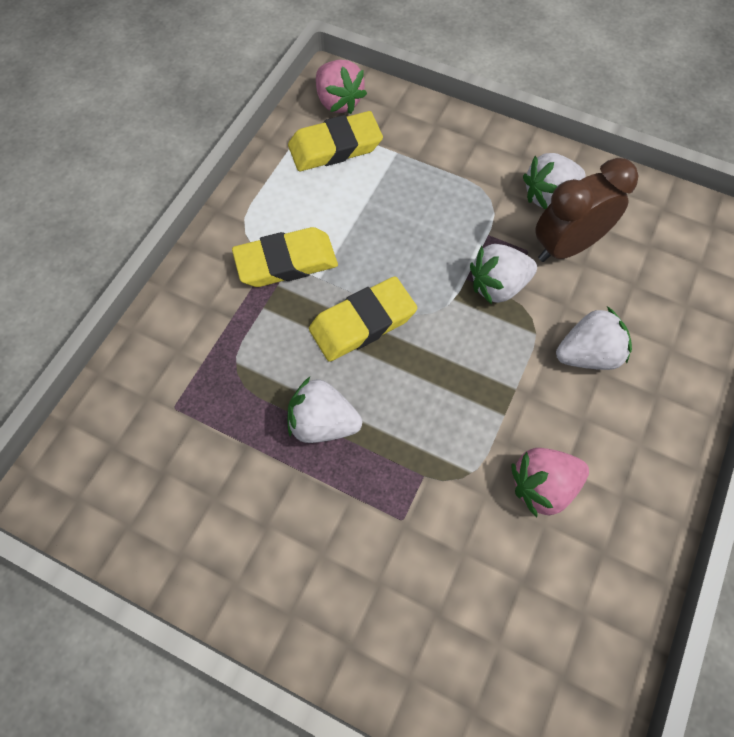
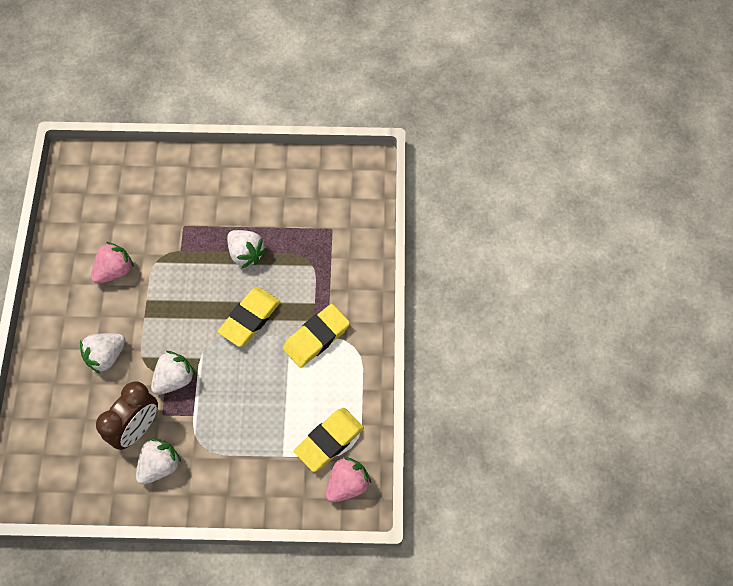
camera: 155 degrees right, 0 degrees up
(323, 423) = (246, 254): white strawberry -> white strawberry turned 60 degrees clockwise
(338, 102) = (347, 484): pink strawberry -> pink strawberry turned 105 degrees clockwise

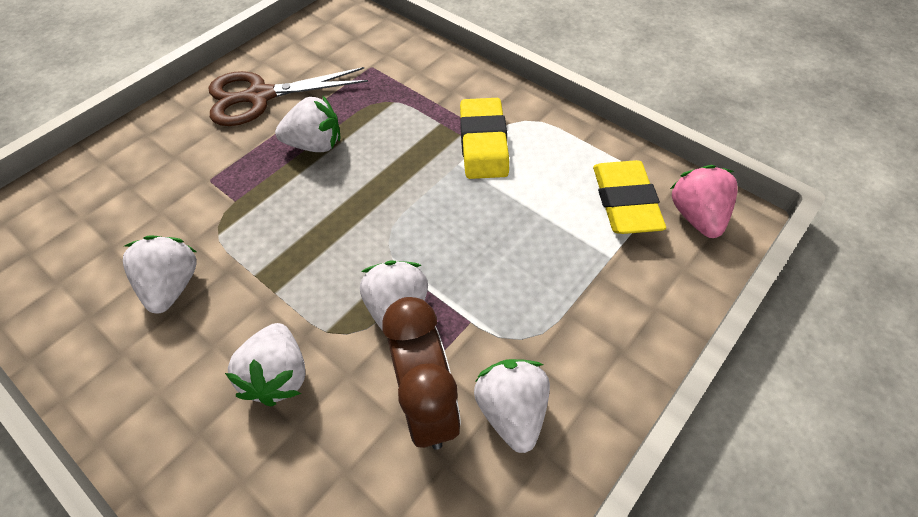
camera: 50 degrees left, 10 degrees down
(114, 271) = (172, 286): pink strawberry -> white strawberry
(250, 318) = (398, 186): yellow eraser -> none
(258, 194) = (260, 96): none -> brown scissors

